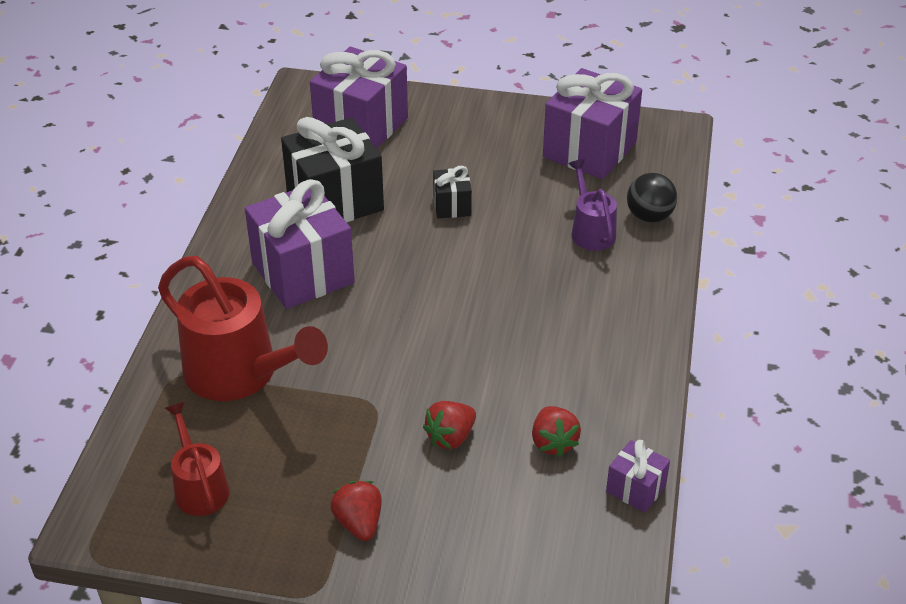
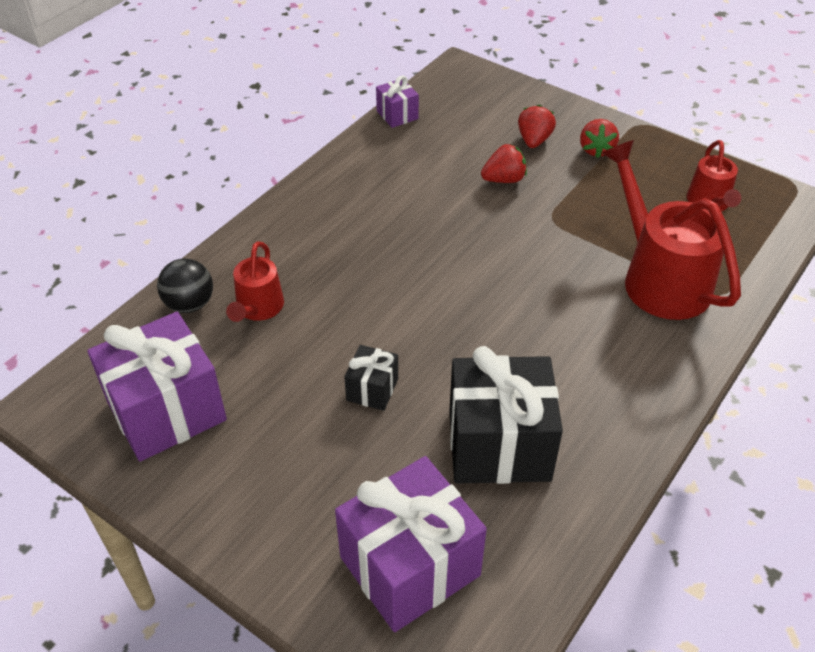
camera: 155 degrees left, 5 degrees up
(302, 273) = (569, 361): purple gift -> none
(553, 443) = (431, 154): red strawberry -> red strawberry (534, 140)
(590, 230) = (258, 309): purple watering can -> red watering can

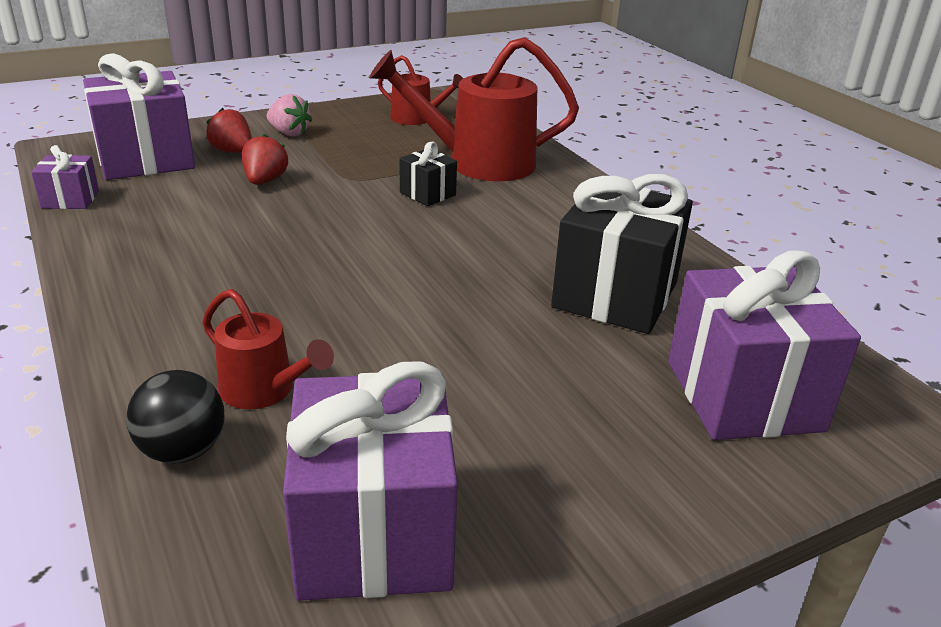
camera: 65 degrees left, 15 degrees down
(372, 389) = (482, 345): black gift -> black gift (427, 194)
(480, 111) = (146, 159): none -> purple gift
(596, 150) = (289, 133): red strawberry -> pink strawberry

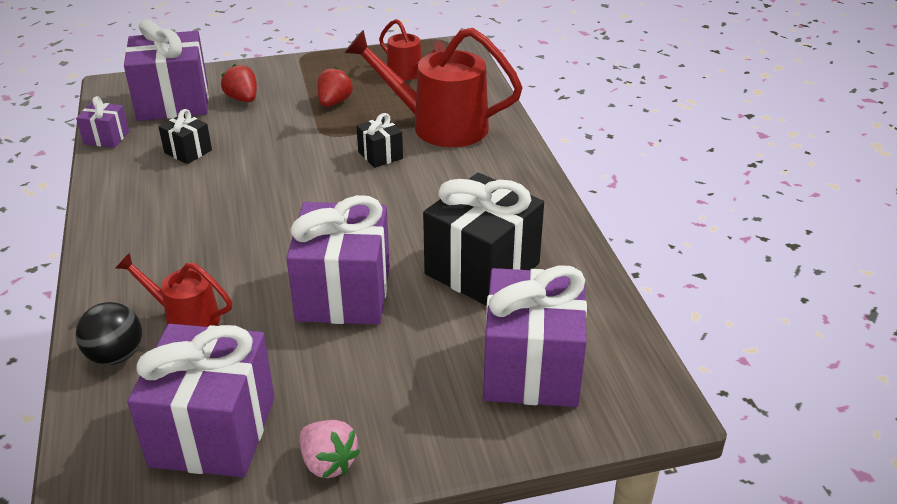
camera: 15 degrees right, 5 degrees up
(186, 206) = (188, 151): none -> black gift
(265, 181) = (256, 131): red strawberry -> red strawberry (334, 102)
(265, 391) = (185, 318): red watering can -> red watering can turned 150 degrees clockwise
(289, 133) = (295, 82): pink strawberry -> pink strawberry (328, 463)
(464, 339) = (344, 293): none -> purple gift

